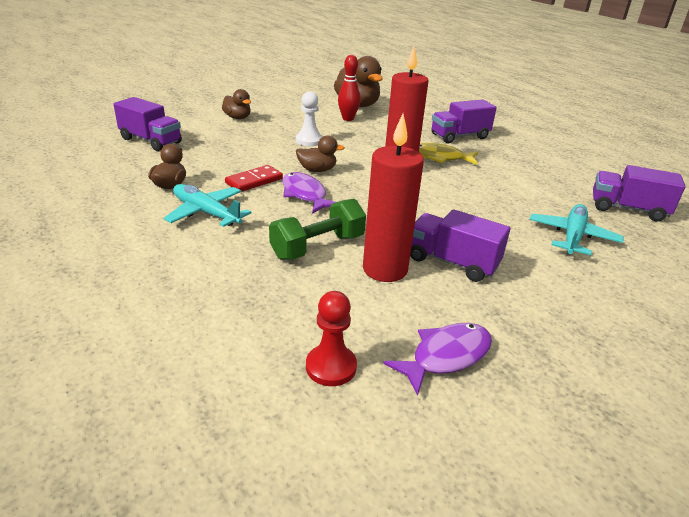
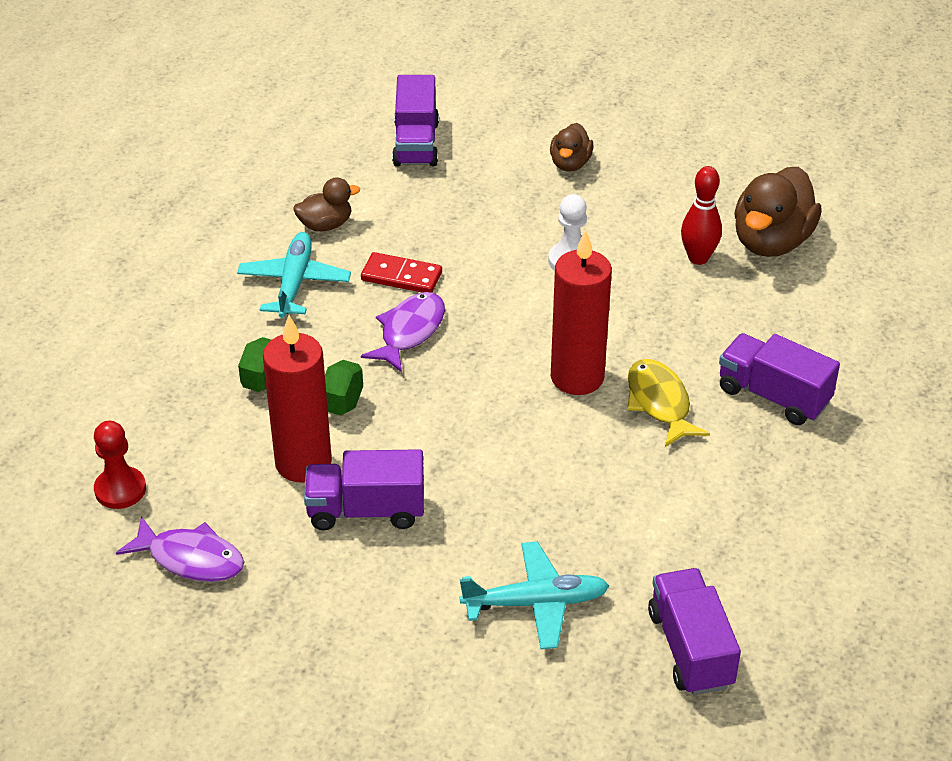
camera: 60 degrees right, 10 degrees up
(317, 170) = (486, 310): brown duck -> none
(452, 262) = (366, 510): purple truck -> purple truck turned 90 degrees counterclockwise

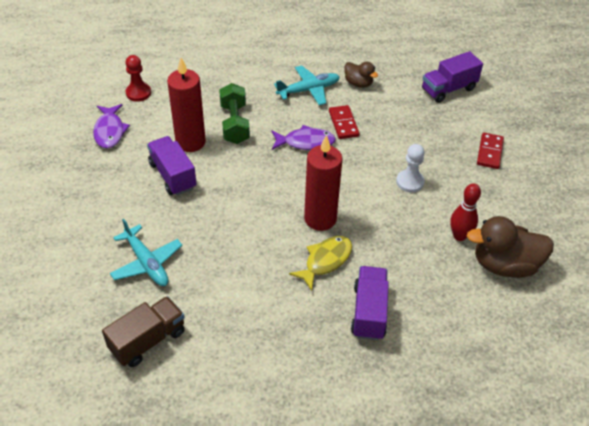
camera: 60 degrees right, 5 degrees up
(570, 164) = (490, 152): brown duck -> red domino
(690, 649) = (148, 340): purple truck -> brown truck

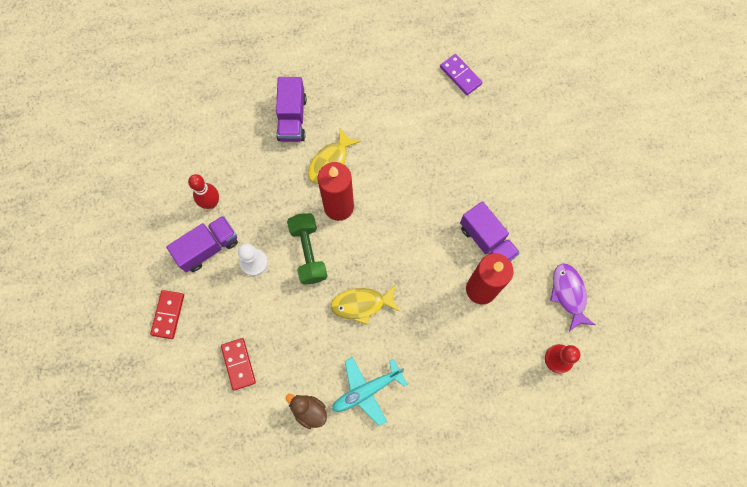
camera: 175 degrees right, 25 degrees up
(146, 262) = (482, 142): turquoise plane -> none
(148, 340) = (460, 75): brown truck -> purple domino
(234, 124) = (441, 323): green dumbbell -> green dumbbell (308, 252)
(306, 142) = (361, 304): purple fish -> yellow fish
(343, 124) = (323, 338): red domino -> red domino (238, 364)
(448, 89) = (202, 415): purple truck -> purple truck (208, 248)
(504, 265) = (174, 176): brown duck -> none

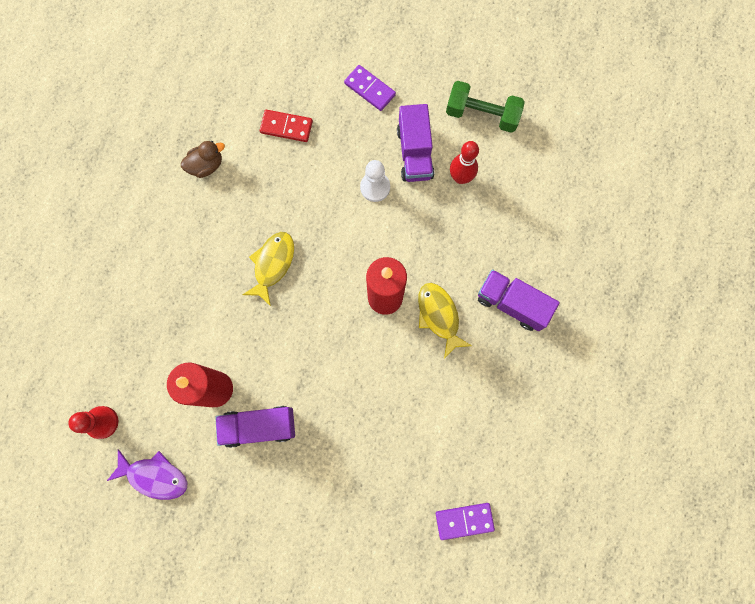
camera: 120 degrees right, 5 degrees up
(168, 315) = (370, 89): red domino -> purple domino
(308, 252) = (354, 242): green dumbbell -> green dumbbell (482, 114)
(367, 390) = (191, 225): turquoise plane -> none

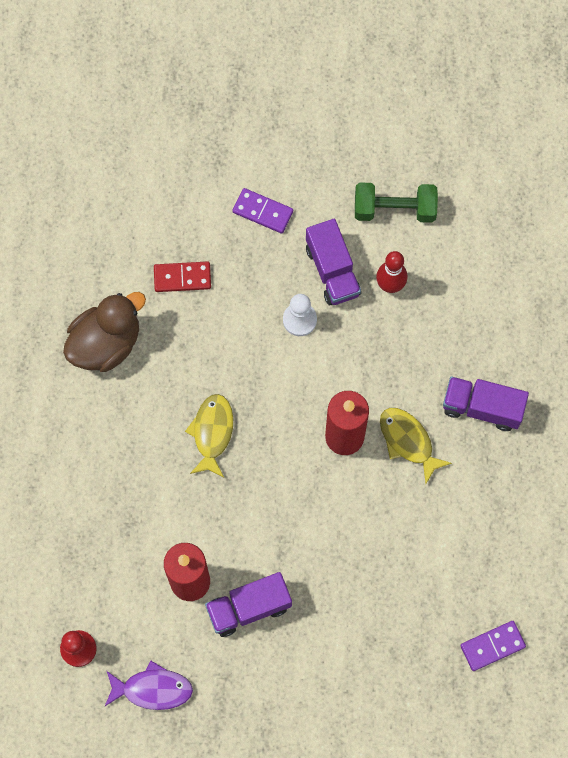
camera: 15 degrees left, 5 degrees down
(206, 165) = (106, 343): brown duck -> brown duck, size x1.81

